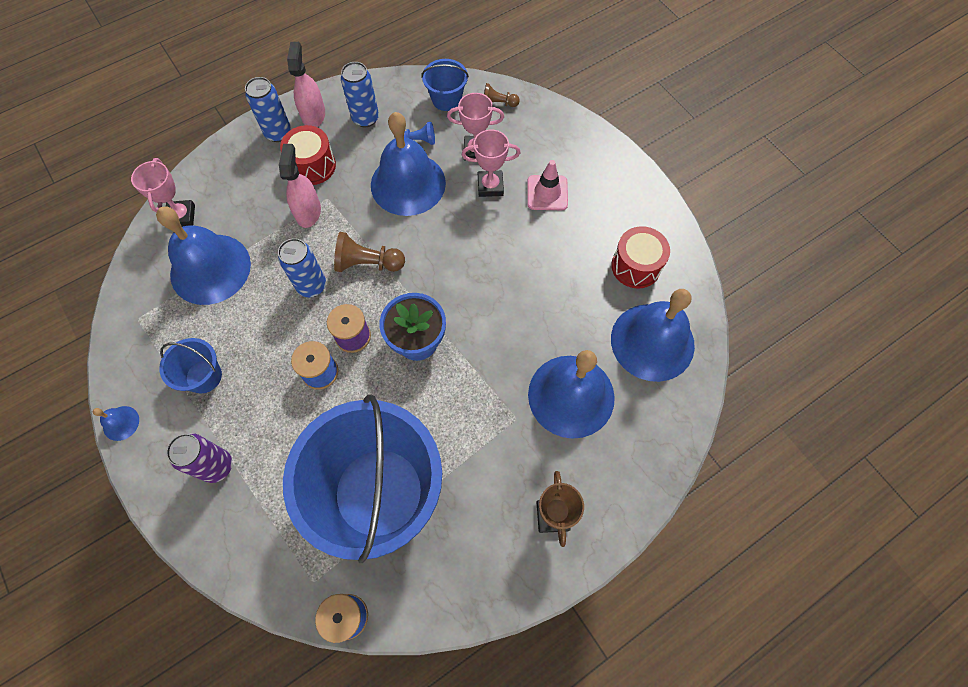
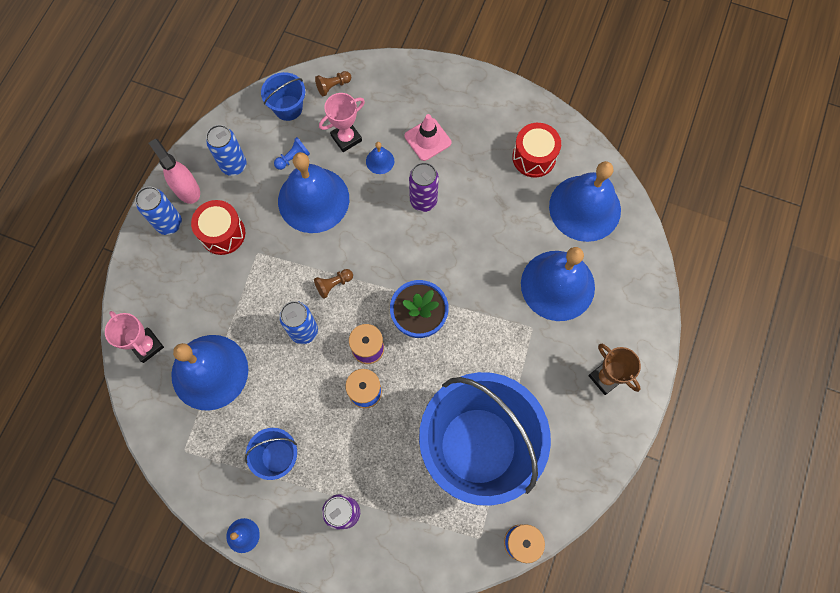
camera: 35 degrees left, 5 degrees up
(308, 212) = (251, 274): pink spray bottle -> none
(368, 263) = (333, 284): brown pawn -> brown pawn, size x0.61
(490, 186) = (380, 161): pink trophy -> blue bell
(502, 242) = (423, 201): none -> purple can

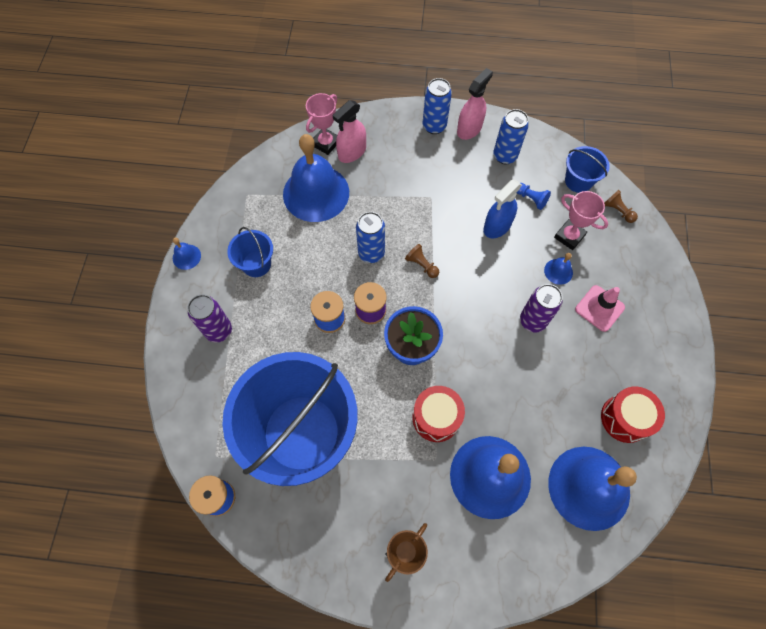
camera: 75 degrees right, 5 degrees down
(170, 320) = (352, 152): none -> pink spray bottle
(222, 233) = (439, 166): red drum -> red drum (436, 417)
(313, 199) = (497, 226): blue bell -> blue spray bottle

